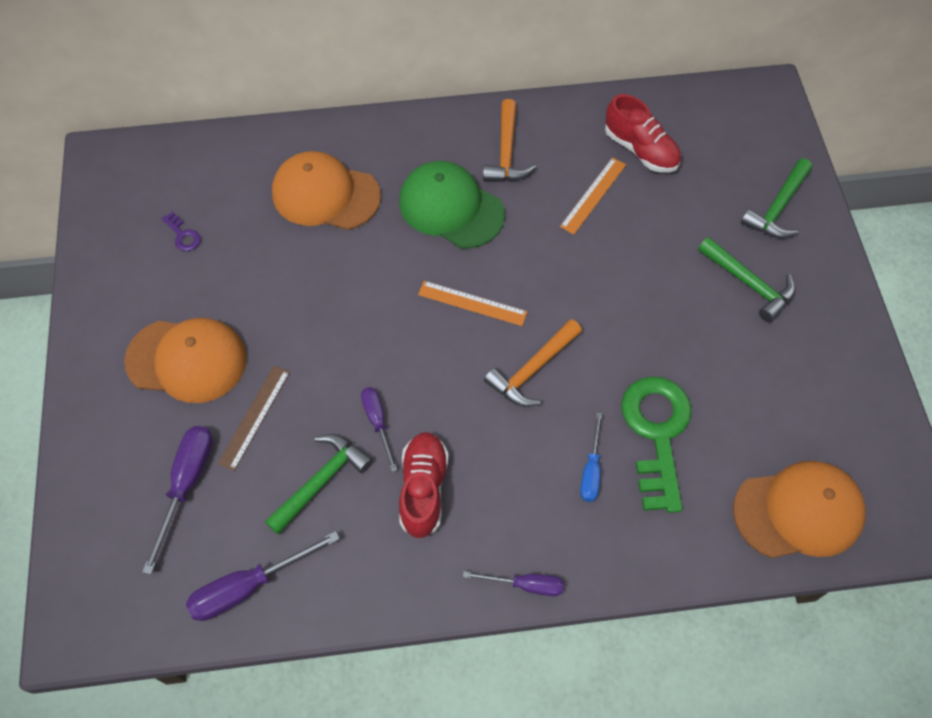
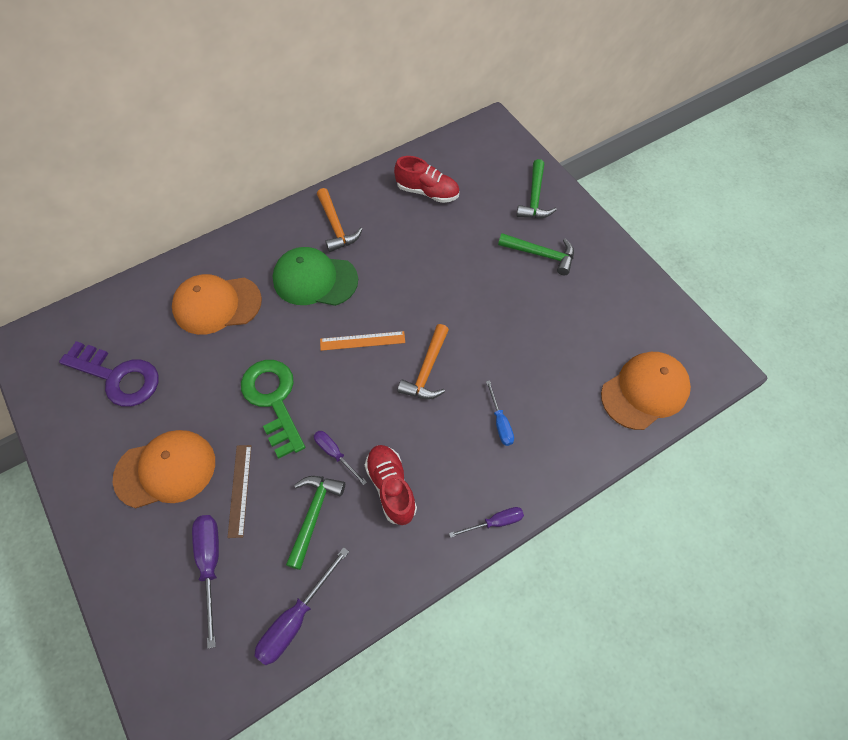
camera: 25 degrees left, 0 degrees up
(183, 235) = (118, 377): purple key -> purple key, size x2.48
(593, 195) = (410, 234): orange ruler -> none
(657, 433) = (531, 378): green key -> green key (273, 400)

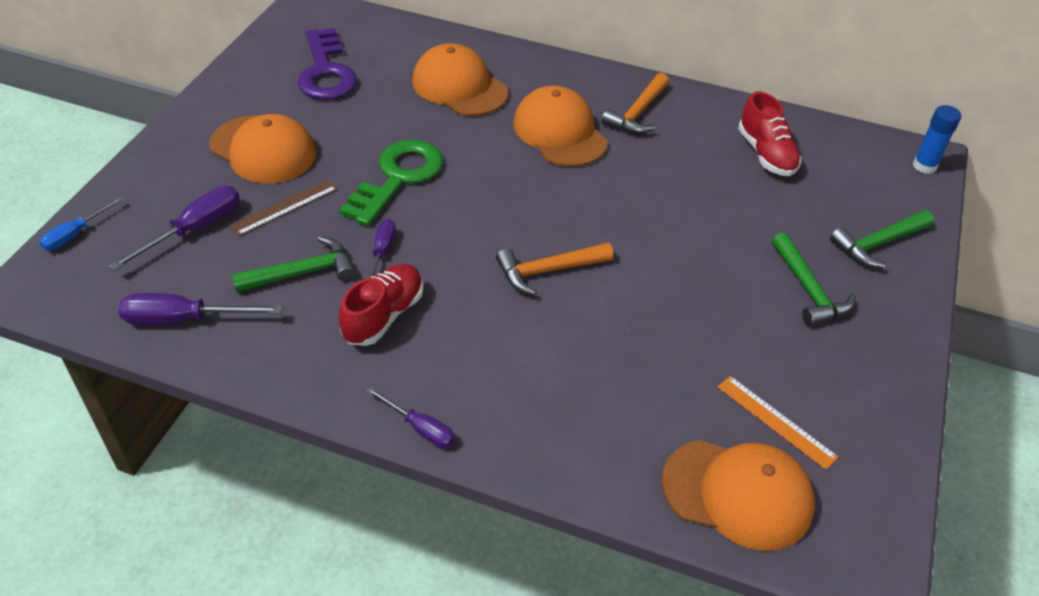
camera: 50 degrees right, 15 degrees down
(315, 279) = (560, 132): green cap -> orange cap
(362, 341) = (528, 203): orange ruler -> orange ruler (776, 421)
(498, 131) = (924, 166): none -> blue glue stick
(500, 422) = (547, 367): blue screwdriver -> blue screwdriver (75, 234)

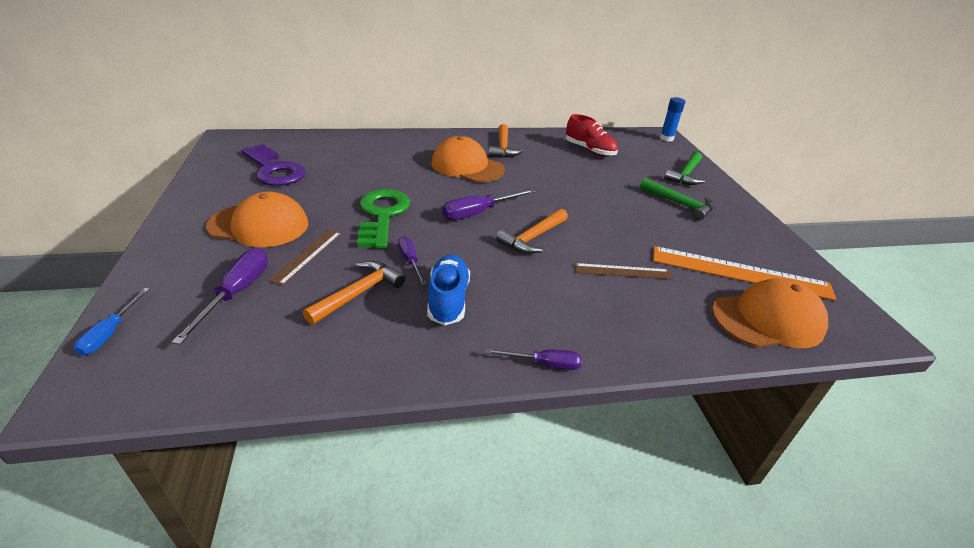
camera: 30 degrees left, 10 degrees down
(184, 319) = (277, 362): purple screwdriver -> purple screwdriver (478, 213)
(302, 273) = (359, 293): green hammer -> orange hammer
(383, 316) = (448, 300): red shoe -> blue shoe
(459, 87) = (380, 158): orange cap -> none
(616, 358) = (622, 271): none -> brown ruler
(776, 421) = (740, 273): orange ruler -> orange ruler, size x1.83

